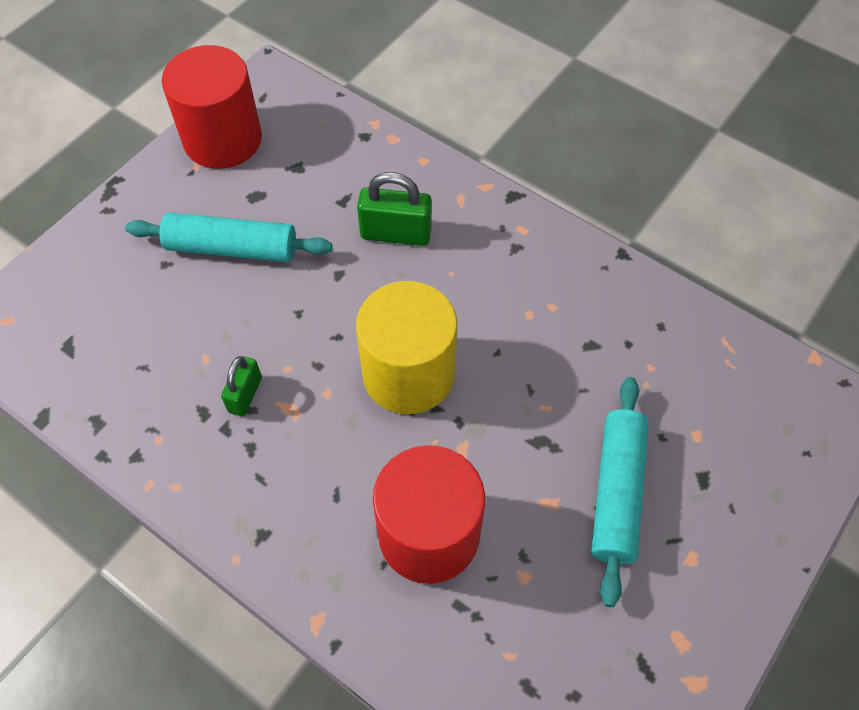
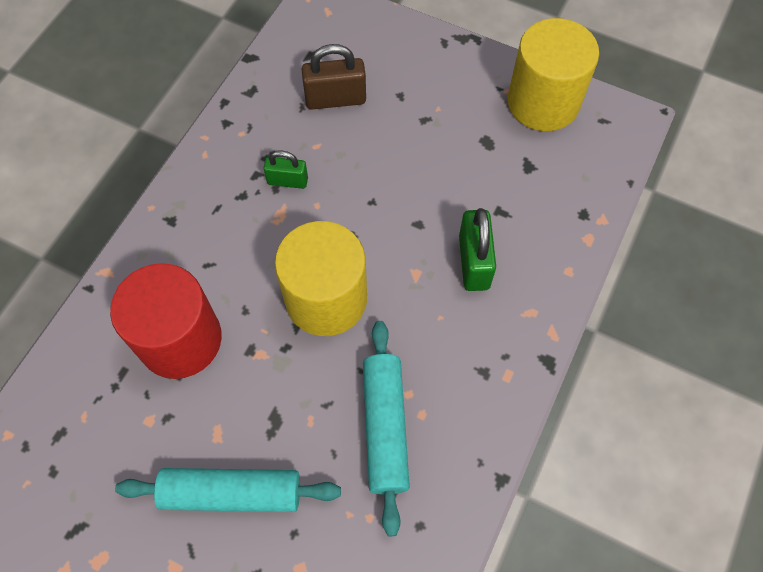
camera: 80 degrees right, 5 degrees up
(145, 329) = (335, 99): none -> brown padlock
(223, 139) = (543, 102): red cylinder -> yellow cylinder
(232, 248) = (426, 137): turquoise rolling pin -> turquoise rolling pin (385, 427)

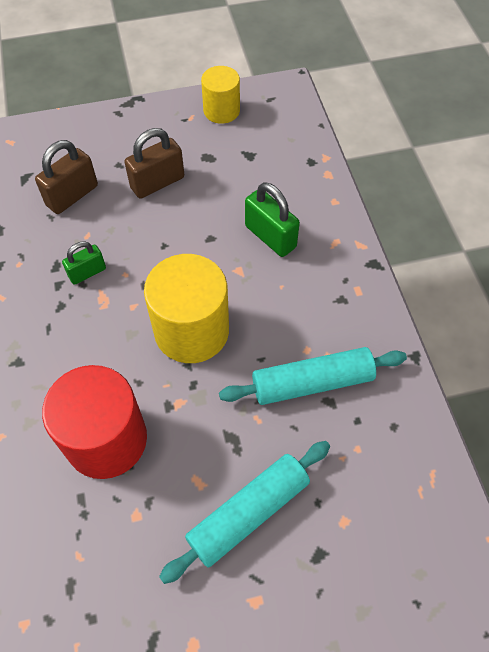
camera: 40 degrees left, 5 degrees down
(385, 427) = (312, 383): turquoise rolling pin -> turquoise rolling pin turned 60 degrees counterclockwise
(419, 137) = (157, 183): none -> brown padlock
(543, 102) = (221, 111): yellow cylinder -> yellow cylinder, size x0.60

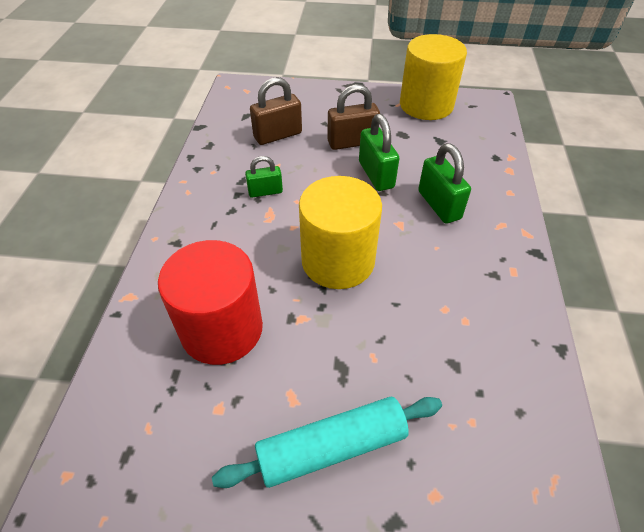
camera: 20 degrees right, 10 degrees down
(196, 218) = (376, 175): none -> green padlock
(221, 111) = (426, 105): yellow cylinder -> yellow cylinder, size x1.66
(312, 383) = (441, 341): turquoise rolling pin -> none

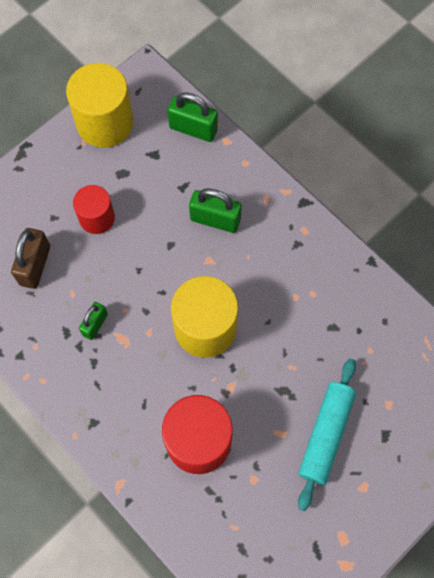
camera: 50 degrees left, 20 degrees up
(352, 142) = (97, 218): brown padlock -> red cylinder
(376, 175) = (148, 233): green padlock -> green padlock (193, 129)

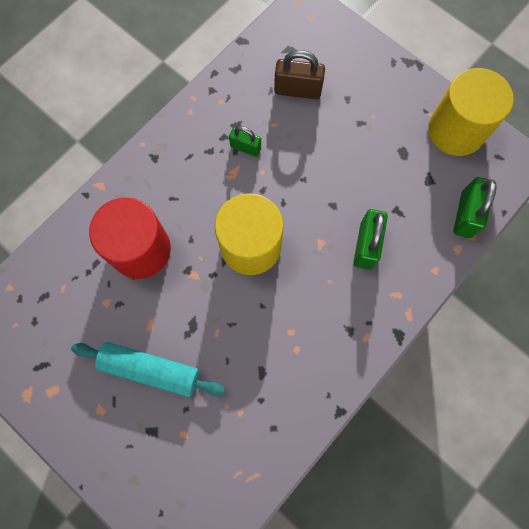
camera: 85 degrees right, 5 degrees up
(97, 218) = (352, 136): red cylinder -> none

